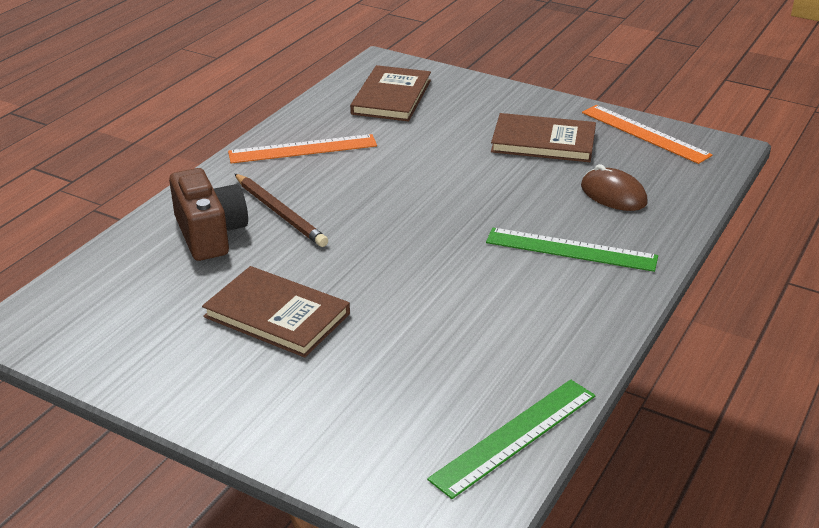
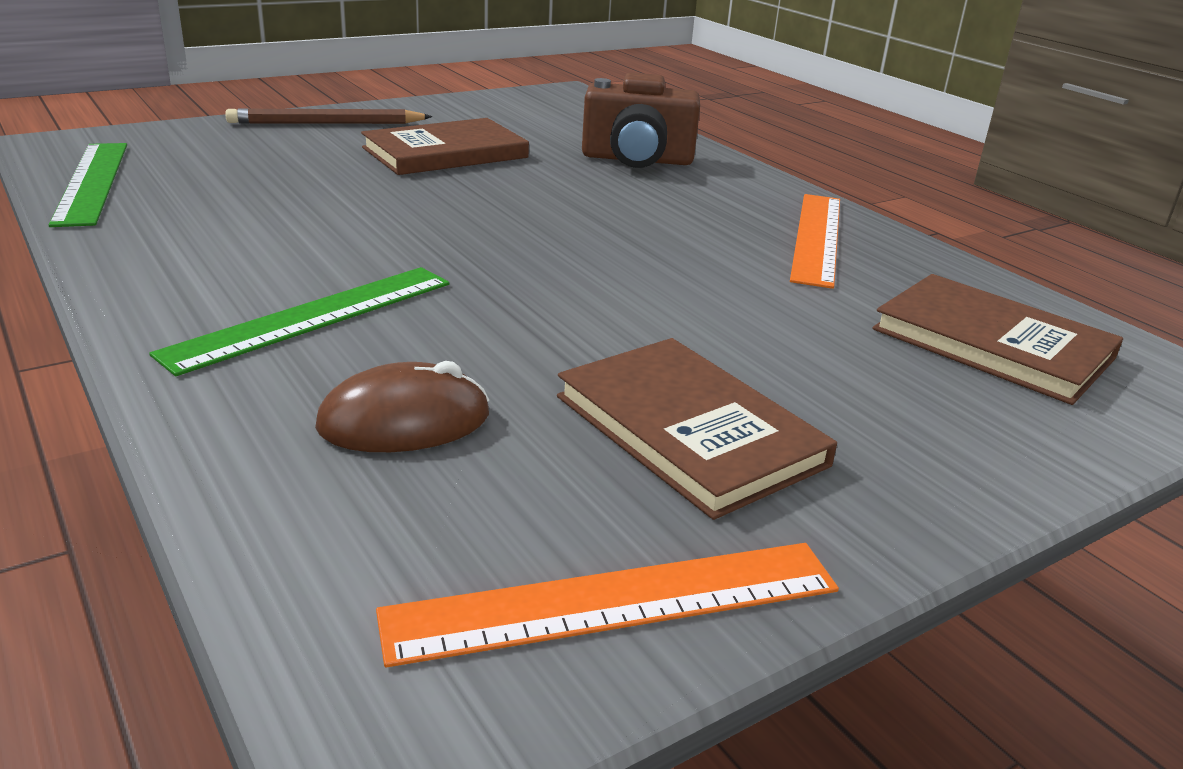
camera: 115 degrees right, 5 degrees down
(280, 213) = (648, 192): brown pencil -> brown pencil (327, 123)
(543, 142) = (688, 430): brown book -> brown book turned 75 degrees counterclockwise

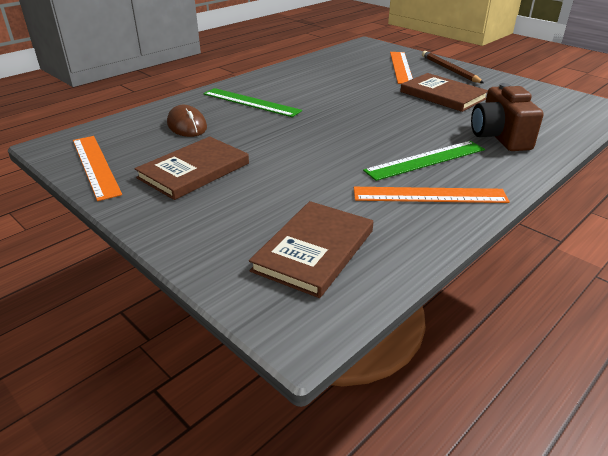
camera: 80 degrees right, 5 degrees up
(93, 182) = (336, 55): green ruler -> green ruler (426, 160)
(263, 149) = (401, 67): none -> orange ruler

